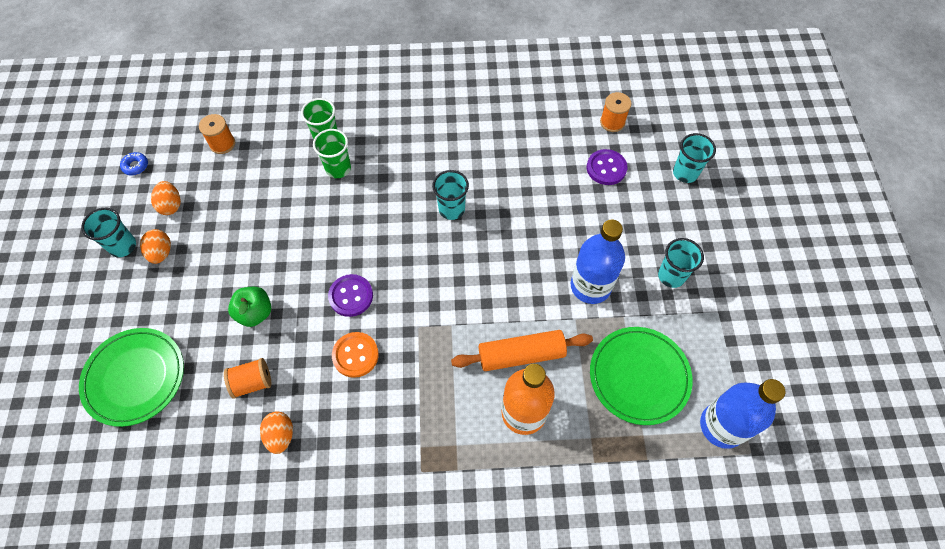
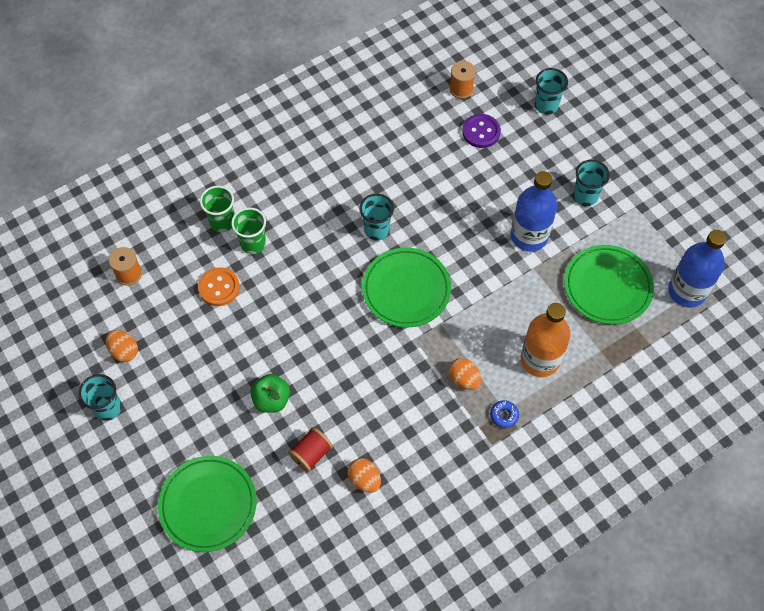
camera: 30 degrees left, 0 degrees up
(135, 166) = (61, 334): blue donut -> blue donut (504, 415)
(161, 253) = (148, 395): orange egg -> orange egg (464, 379)
(252, 382) = (311, 454): orange spool -> red spool
(351, 296) = (342, 344): purple button -> none
(355, 355) = (380, 387): orange button -> orange button (219, 287)
(441, 276) = (406, 289): none -> green plate
(521, 355) = (510, 317): orange rolling pin -> none

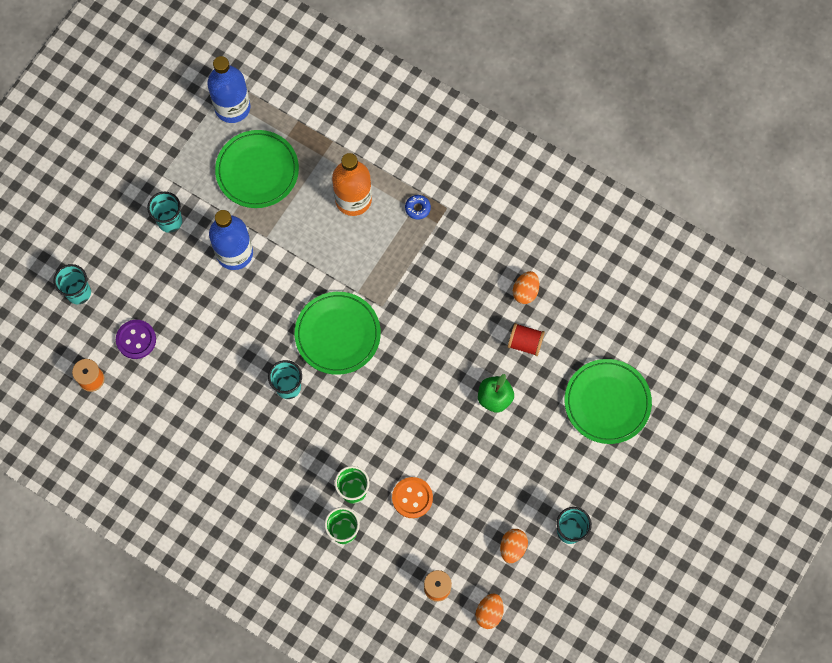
camera: 115 degrees left, 10 degrees up
(464, 379) = (400, 252): orange egg -> orange egg (489, 613)

